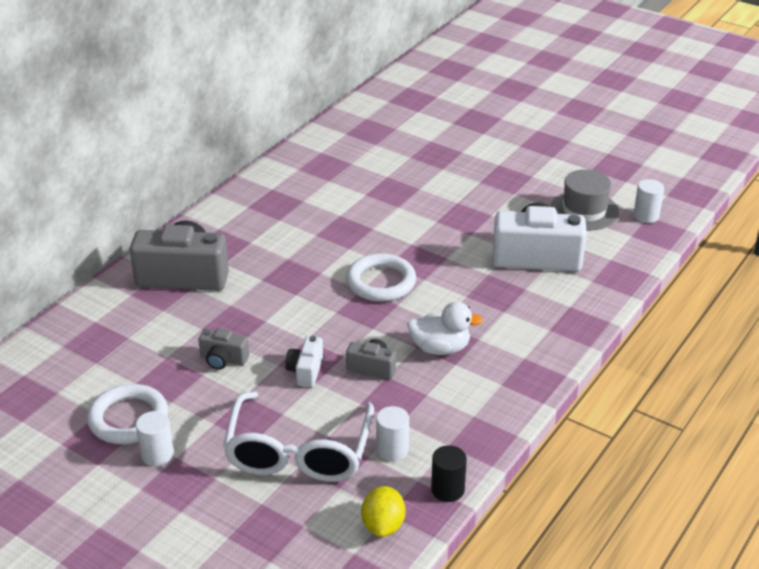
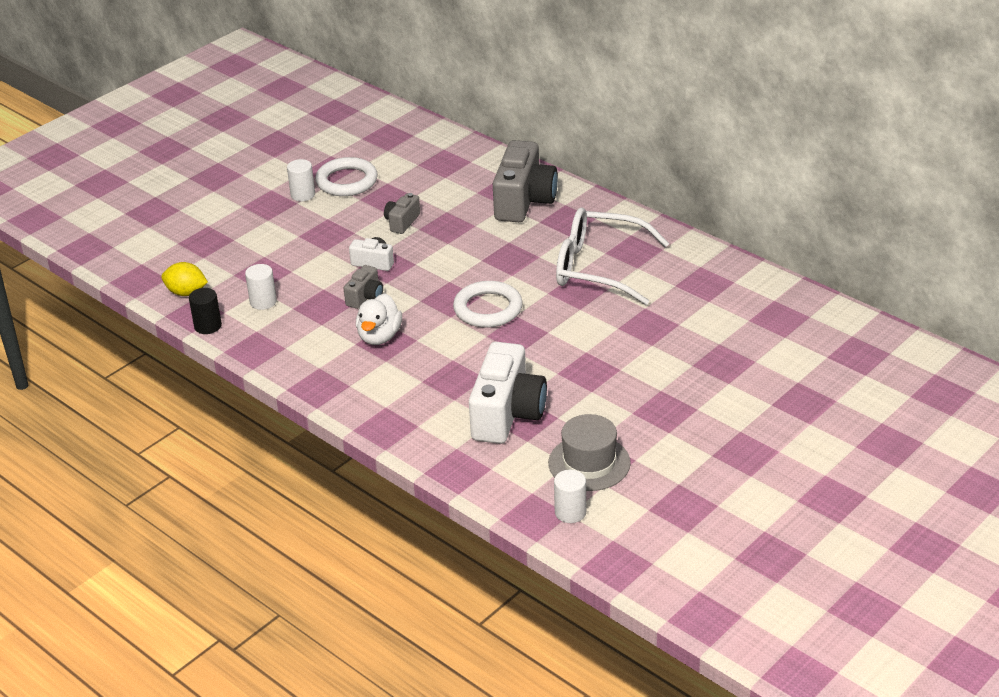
camera: 100 degrees right, 0 degrees up
(298, 452) = (278, 257): white glasses -> white glasses (598, 268)

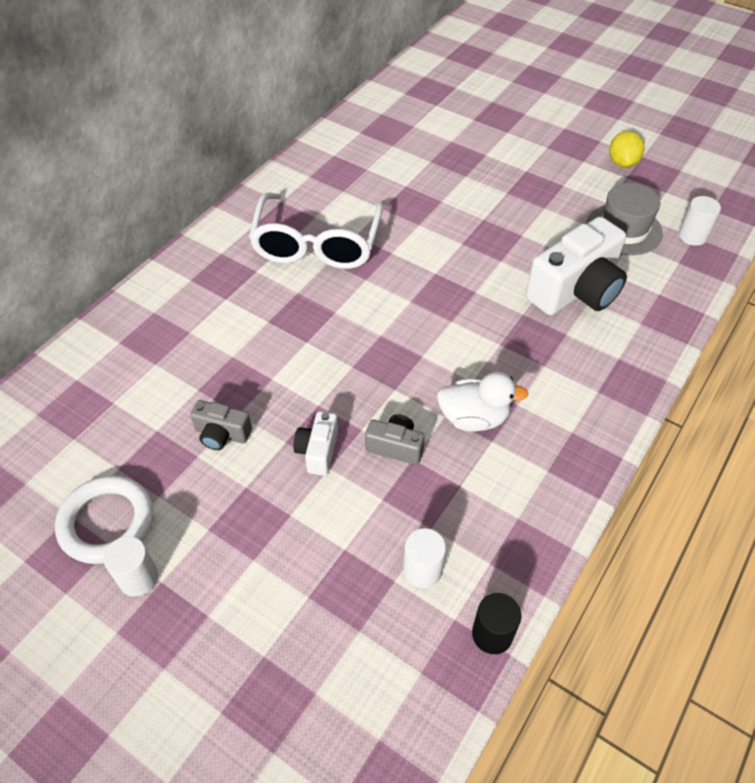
camera: 100 degrees left, 15 degrees up
(186, 293) = (414, 693): yellow lemon -> yellow lemon (622, 163)
(488, 309) = (402, 325): white ring -> none
(507, 414) = (575, 290): white camera -> white camera turned 135 degrees clockwise
(524, 201) = (180, 316): grey camera -> none

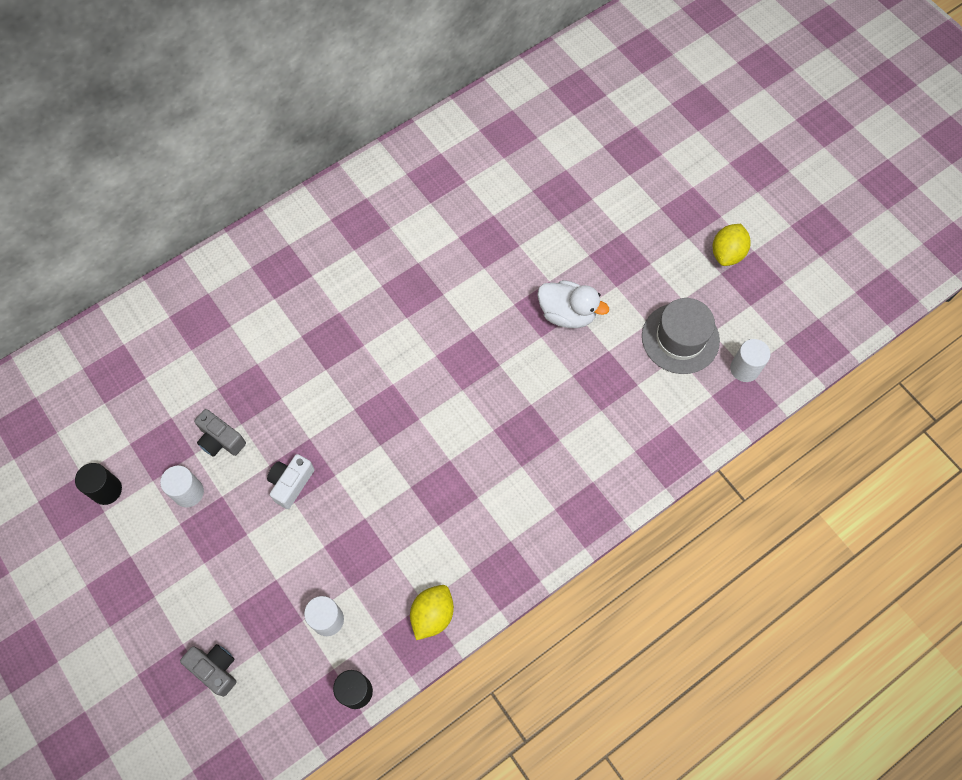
camera: 20 degrees right, 15 degrees up
(107, 522) = (106, 490): white ring -> black cylinder
(138, 578) = (115, 547): white cylinder -> white cylinder (188, 492)
(317, 244) = (378, 262): white glasses -> none
(395, 447) = (355, 502): grey camera -> grey camera (215, 669)
(473, 418) = (433, 497): white duck -> white duck (567, 313)
(533, 526) = (432, 615): none -> yellow lemon
(575, 290) = (593, 395): white camera -> none

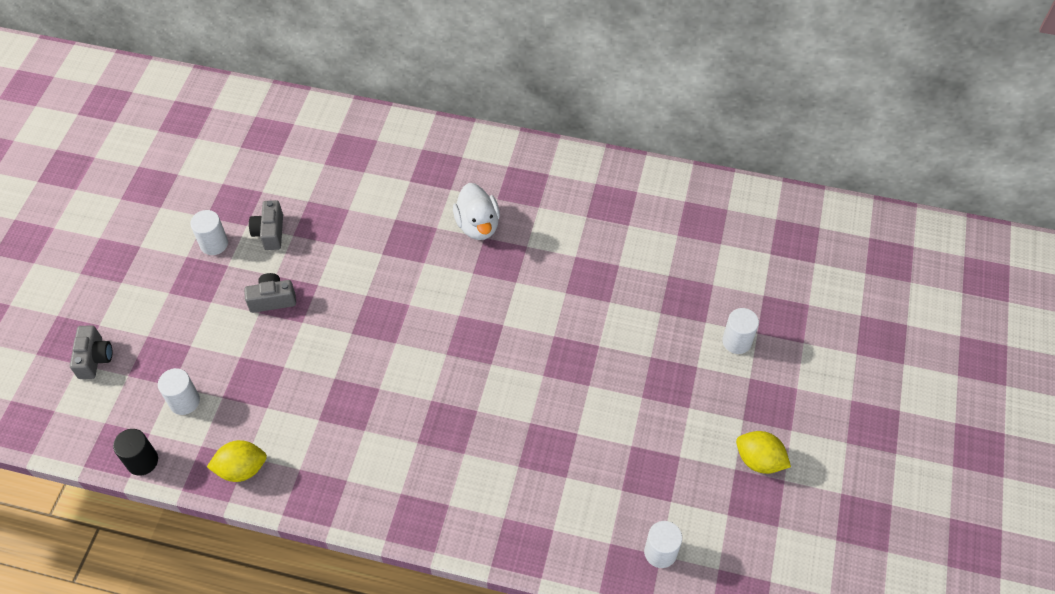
camera: 50 degrees right, 10 degrees down
(106, 490) = (177, 196): black cylinder -> none
(291, 483) = (272, 300): white camera -> grey camera
(567, 313) = (581, 379): white duck -> white duck (478, 225)
(625, 192) = (737, 341): none -> white cylinder
(680, 338) = (640, 480): grey hat -> none
(727, 253) = (759, 460): yellow lemon -> yellow lemon turned 45 degrees clockwise

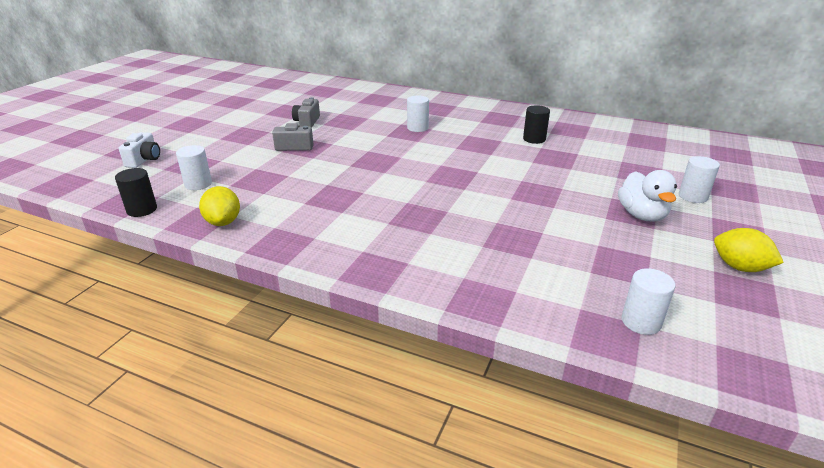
camera: 10 degrees right, 25 degrees down
(94, 358) = (144, 160): grey camera -> white camera
(214, 244) = (264, 123): white cylinder -> white cylinder (417, 128)
(242, 469) = (223, 222): yellow lemon -> yellow lemon turned 75 degrees clockwise
(478, 225) = (463, 130): white duck -> white duck (642, 215)
(567, 237) = (534, 139): none -> black cylinder

